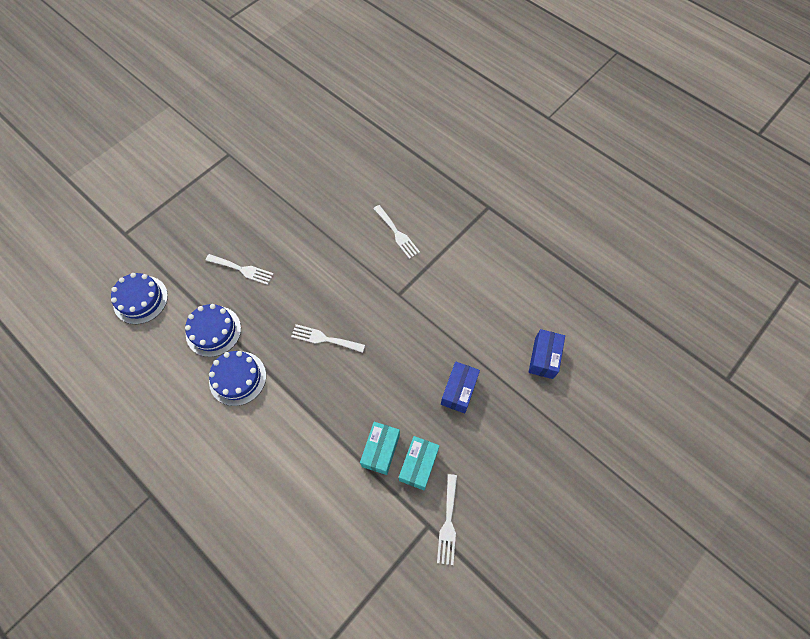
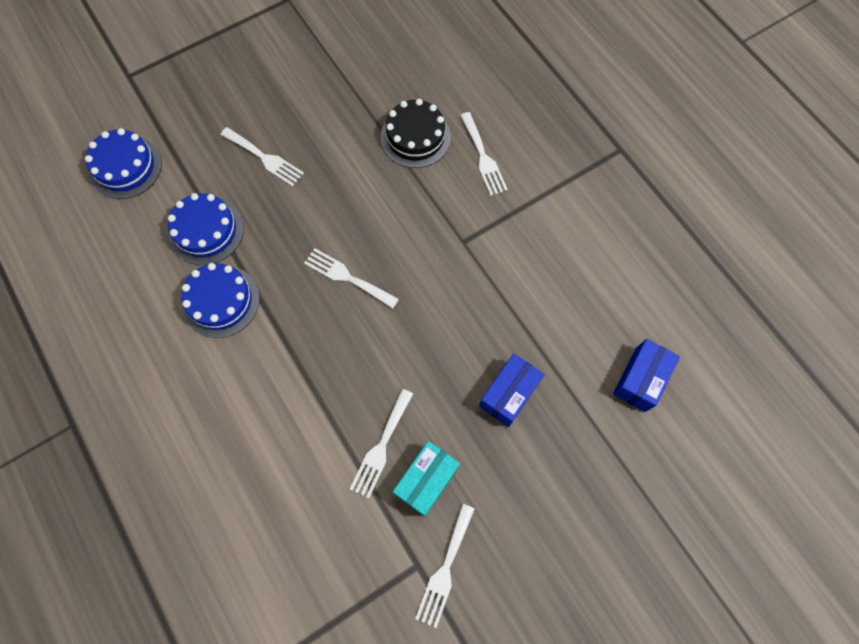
camera: 15 degrees right, 5 degrees up
(346, 230) = (415, 137): none -> black cake
(381, 450) = (381, 447): turquoise box -> white fork

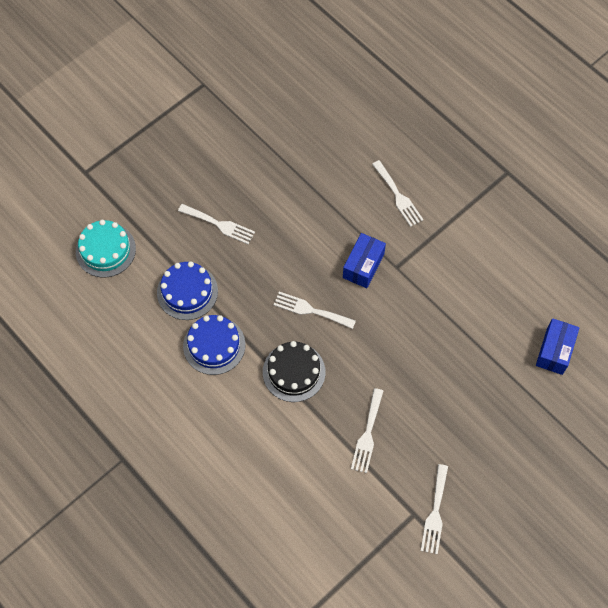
camera: 10 degrees left, 5 degrees down
(125, 167) = (105, 250): blue cake -> turquoise cake
(415, 137) = (339, 188): black cake -> black cake (294, 372)
(426, 480) = (407, 452): turquoise box -> none
(509, 394) = (456, 379): blue box -> blue box (363, 266)

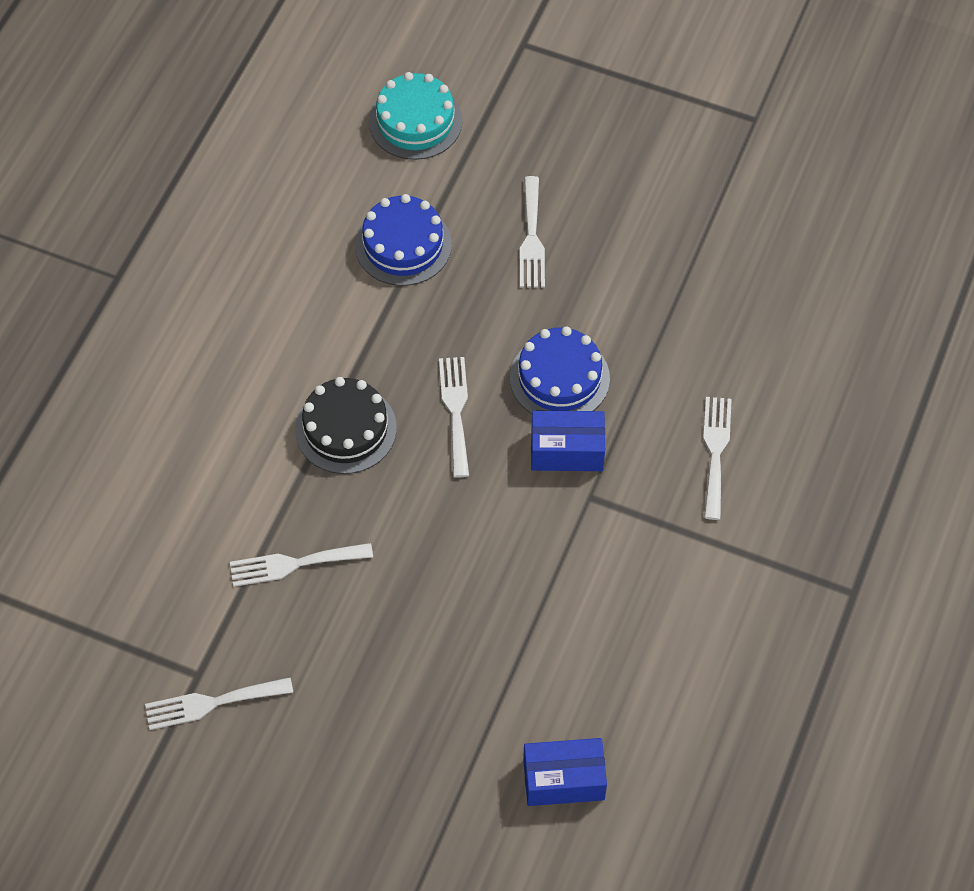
camera: 65 degrees right, 5 degrees down
(214, 345) = (337, 312): blue cake -> blue cake (559, 378)
(398, 196) = (715, 451): white fork -> white fork turned 150 degrees clockwise

